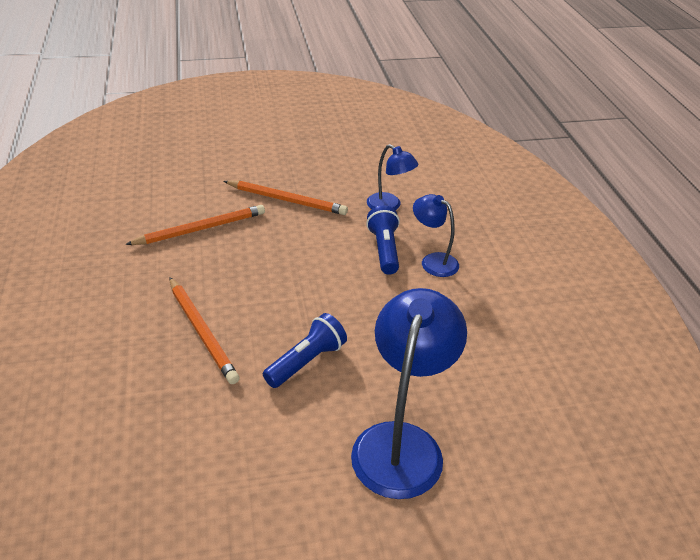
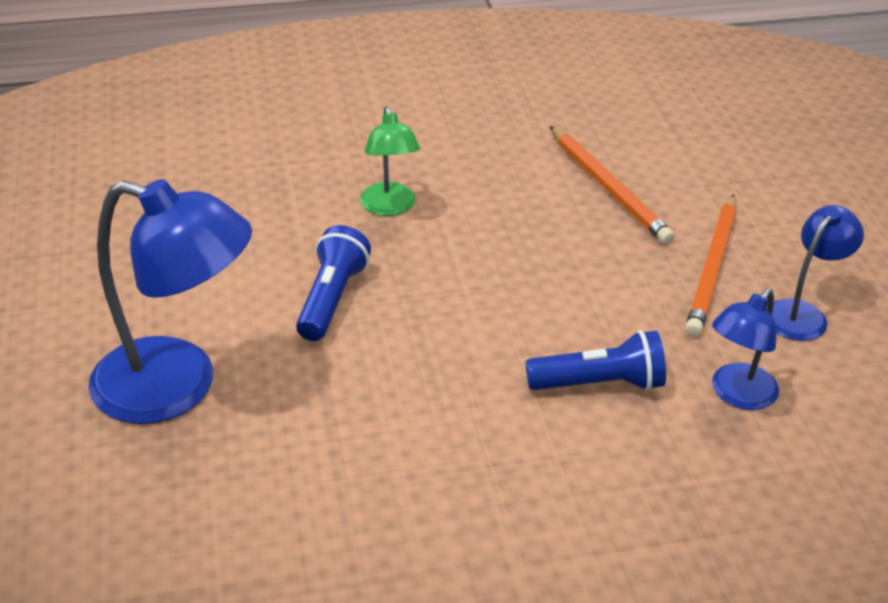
camera: 90 degrees right, 0 degrees up
(202, 331) = (389, 207): orange pencil -> green lamp
(307, 361) = (332, 299): blue flashlight -> blue flashlight turned 120 degrees counterclockwise
(433, 261) = (579, 447): blue lamp -> blue lamp (802, 313)

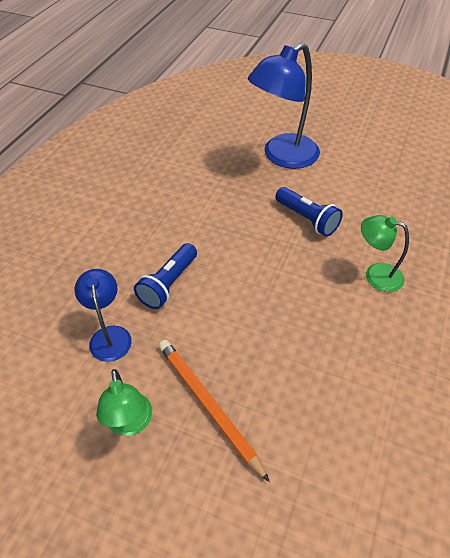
camera: 125 degrees right, 10 degrees up
(609, 188) = (333, 405): orange pencil -> none
(802, 313) = (130, 424): blue lamp -> green lamp

